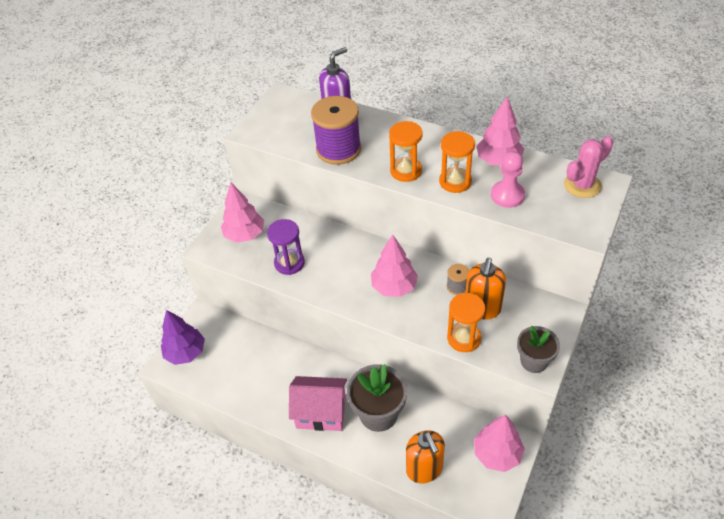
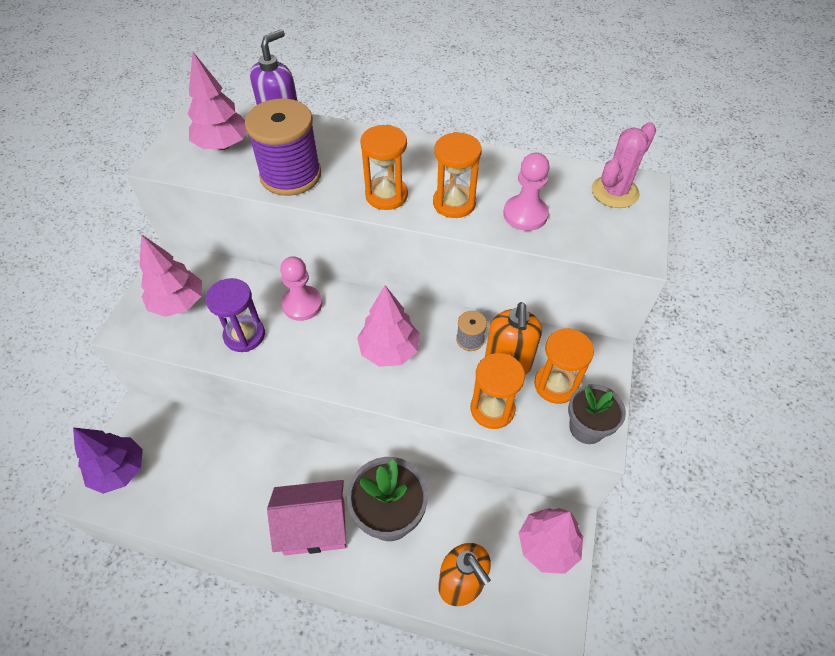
camera: 15 degrees left, 5 degrees up
(334, 246) = (302, 304): none -> pink pawn
(498, 160) = (503, 170): pink tree -> pink tree (223, 145)
(517, 328) = (555, 385): none -> orange hourglass

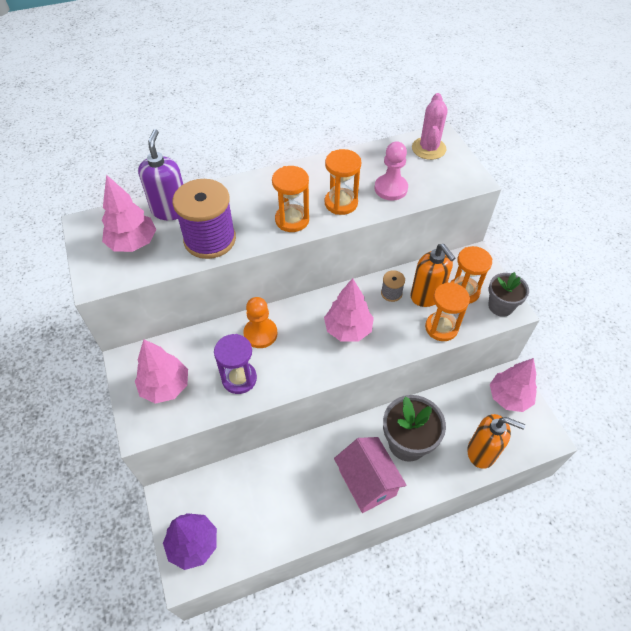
camera: 35 degrees left, 0 degrees up
(302, 304) = (260, 334): pink pawn -> orange pawn
(314, 527) = (367, 482): pink house -> pink house turned 75 degrees counterclockwise

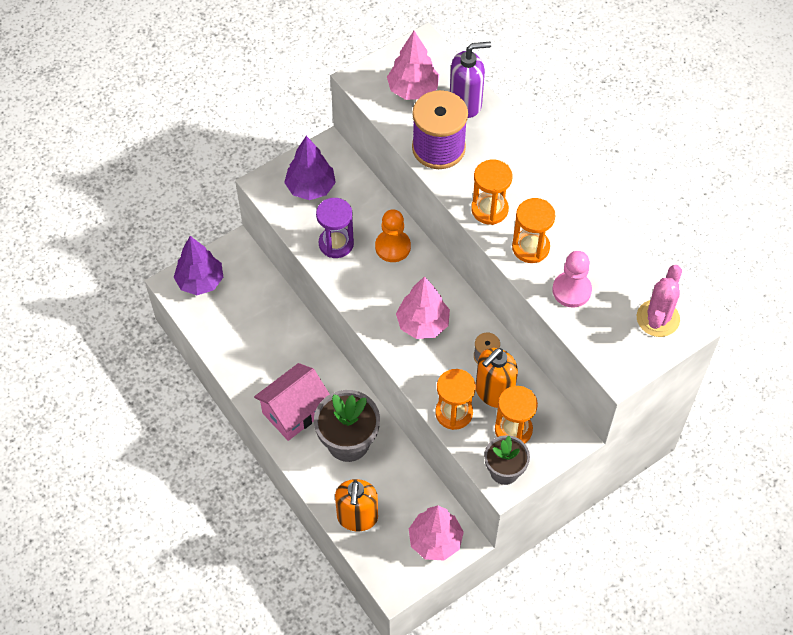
camera: 75 degrees right, 5 degrees up
(165, 386) = (311, 187): pink tree -> purple tree
(428, 148) = (658, 318): pink cactus -> pink cactus turned 60 degrees counterclockwise

